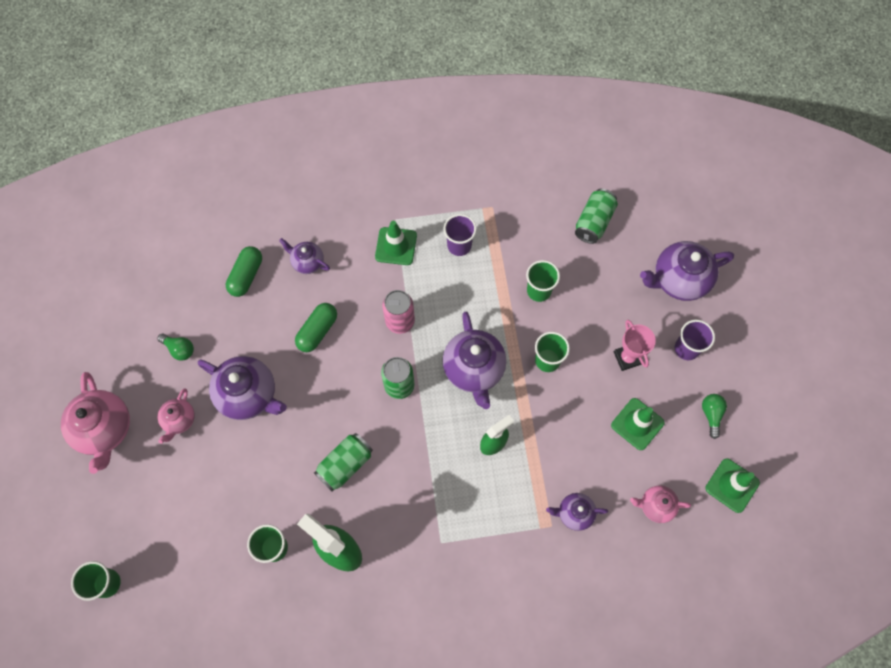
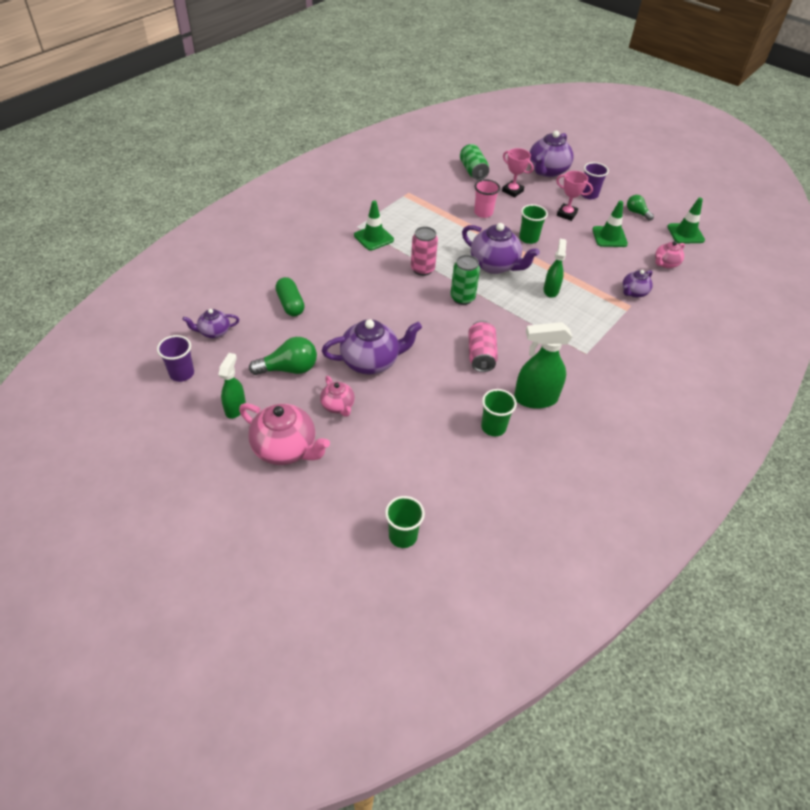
camera: 45 degrees left, 20 degrees down
(106, 358) = (235, 408): none -> green spray bottle
(179, 349) = (289, 369): green light bulb -> green light bulb, size x1.67
(307, 262) = (325, 275): purple teapot -> purple teapot (214, 332)
(317, 331) = (376, 303): green capsule -> none
(345, 465) = (481, 355): green can -> pink can
(459, 245) = (412, 218): purple cup -> purple cup (182, 373)
(539, 291) = (483, 213): green cup -> pink cup
(604, 282) = (512, 191): none -> pink trophy

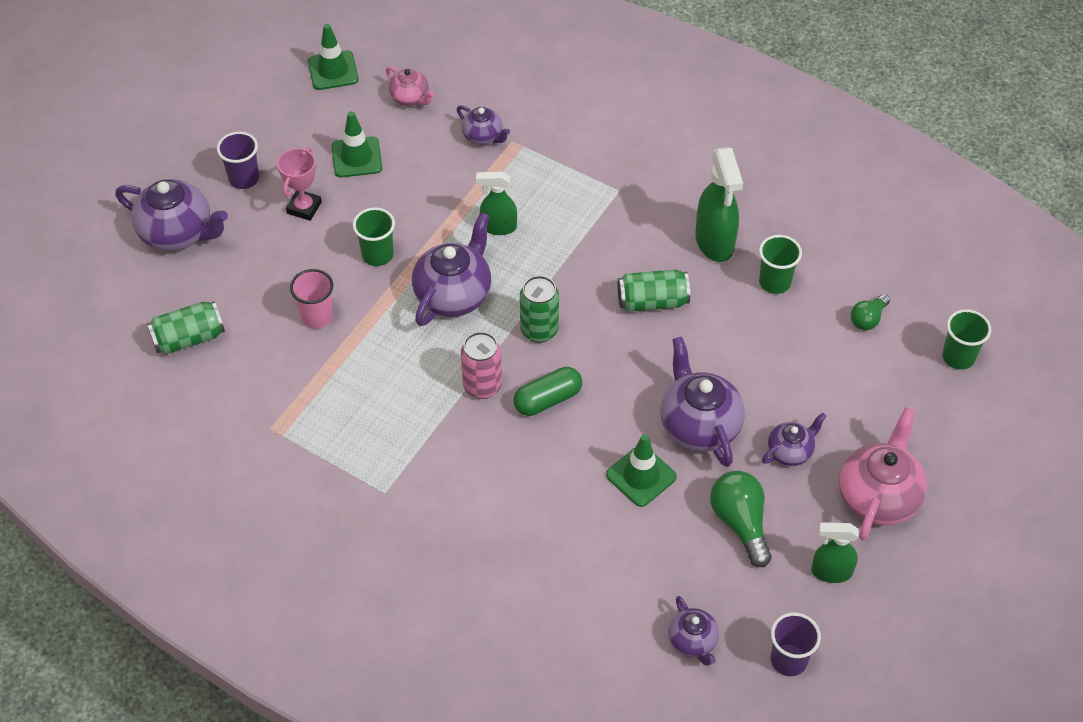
camera: 95 degrees left, 5 degrees up
(290, 304) = (605, 551): green capsule -> green capsule (548, 399)
(338, 406) = (790, 451): pink teapot -> purple teapot
(373, 238) = (413, 463): green traffic cone -> green traffic cone (641, 476)
(481, 355) = (652, 301): pink can -> green can
(512, 191) = (247, 279): pink trophy -> none
(637, 213) = (287, 122): green light bulb -> green light bulb (868, 319)

